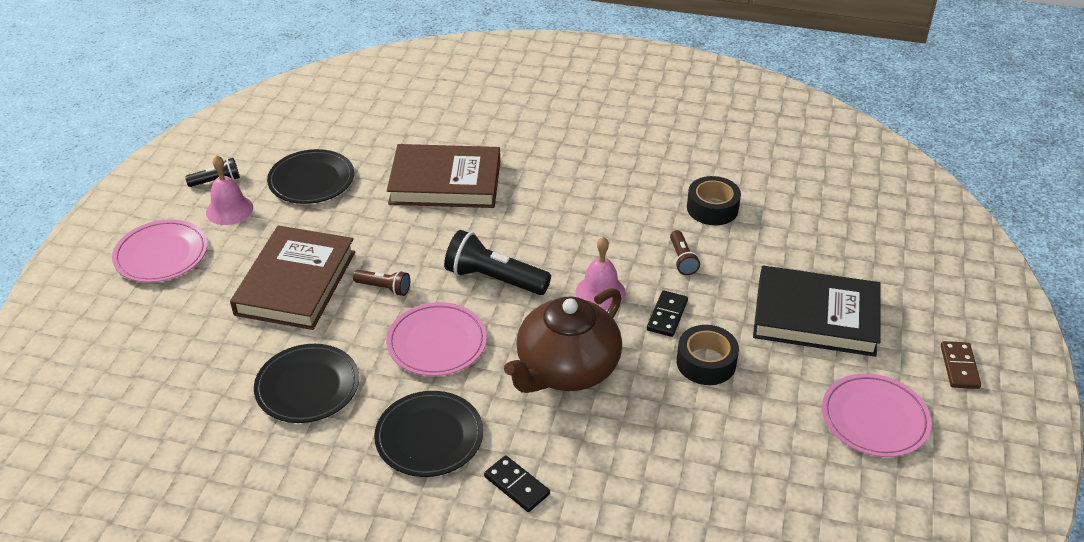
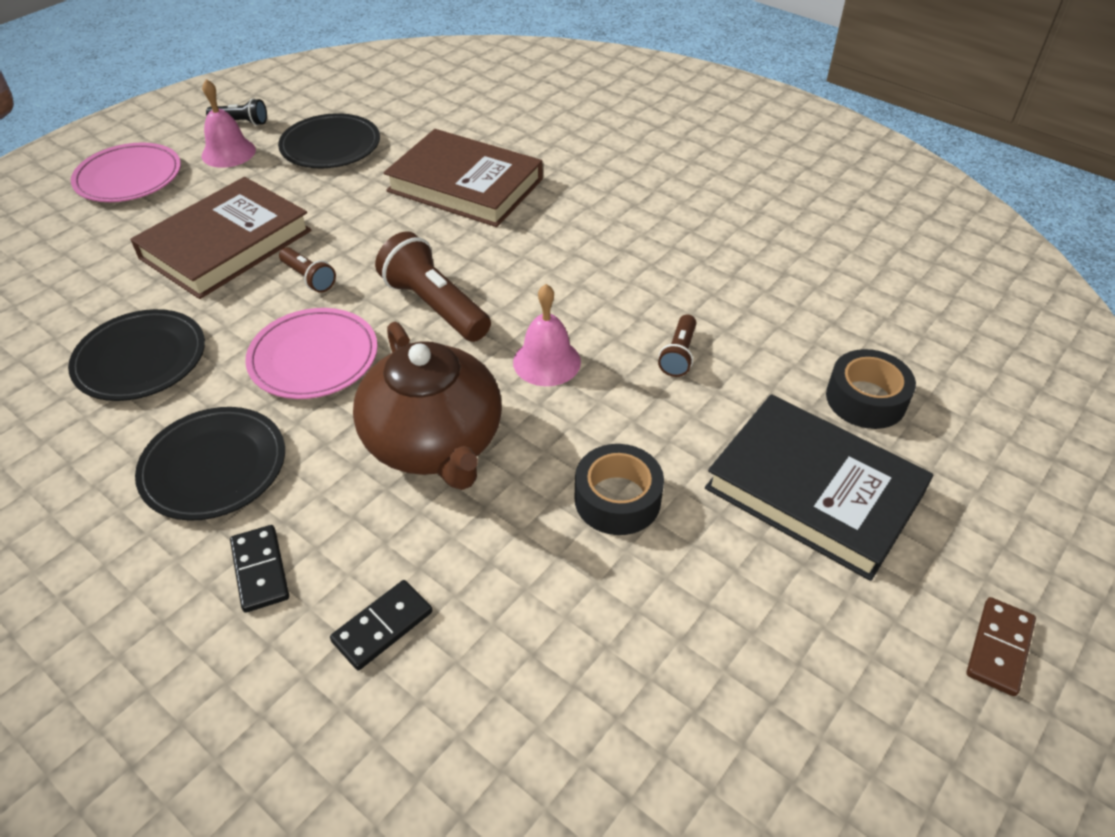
camera: 25 degrees right, 5 degrees up
(494, 279) = (435, 306): black flashlight -> brown flashlight
(566, 369) = (434, 442): brown teapot -> brown teapot turned 90 degrees counterclockwise
(667, 315) = (609, 419): black domino -> black domino (382, 626)
(712, 208) = (762, 304): black tape -> black tape (865, 399)
(874, 418) = (810, 676): pink plate -> none

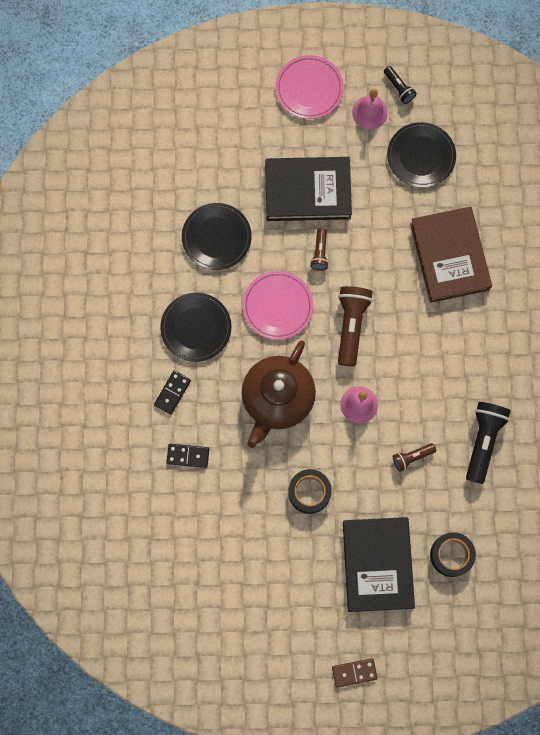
camera: 50 degrees right, 30 degrees up
(226, 244) = (307, 191): brown book -> black book
(724, 280) = (483, 441): none -> black flashlight

